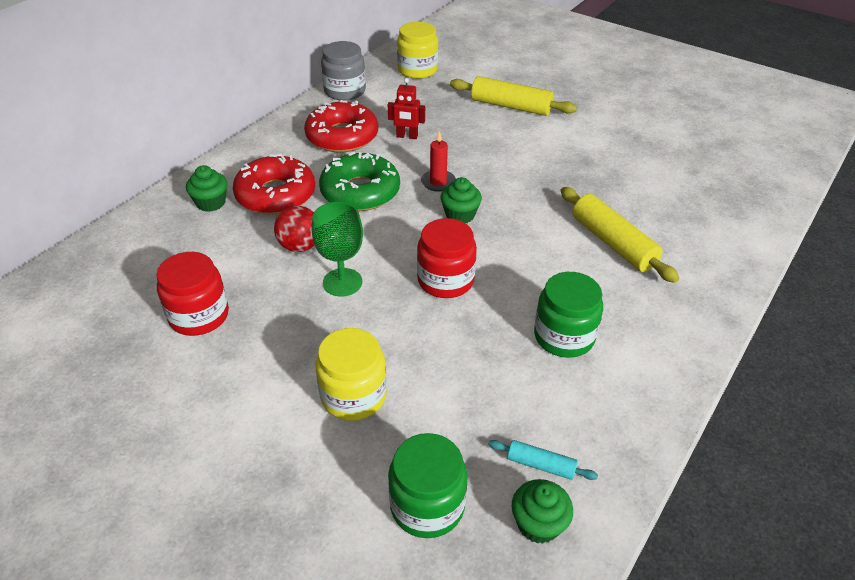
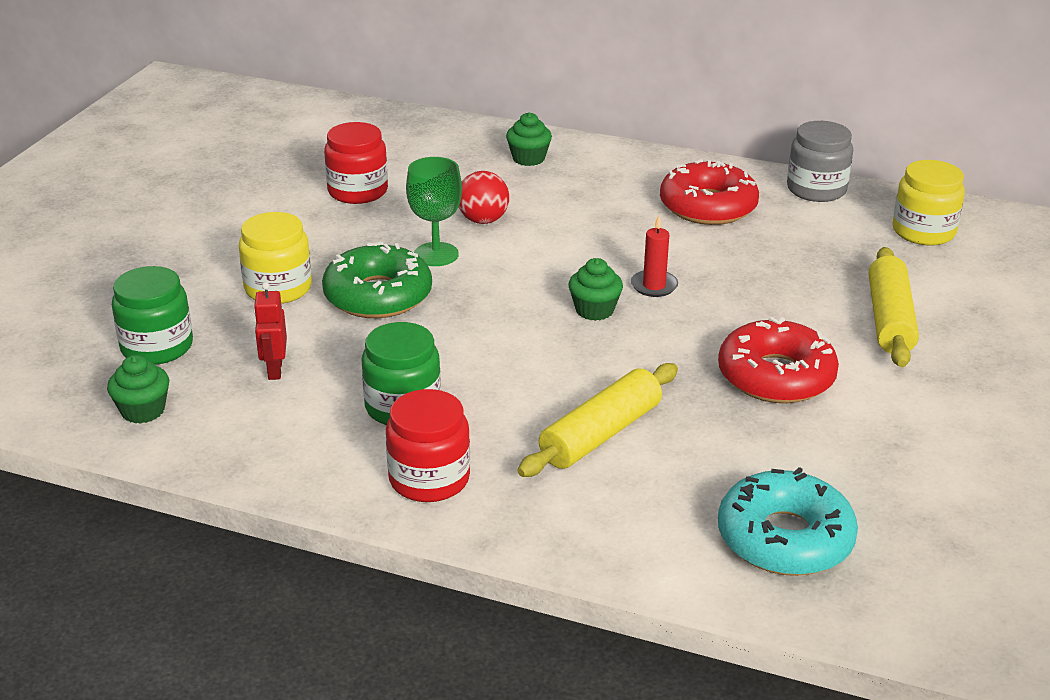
camera: 75 degrees right, 10 degrees down
(276, 195) = (563, 189): red donut -> red donut (776, 376)
(360, 192) = (601, 237): green donut -> green donut (378, 295)
(407, 136) = (742, 249): red robot -> red robot (274, 370)
(445, 280) = (467, 316): red jar -> red jar (429, 479)
(541, 465) = (213, 406): turquoise rolling pin -> none
(720, 195) = (784, 538): none -> turquoise donut

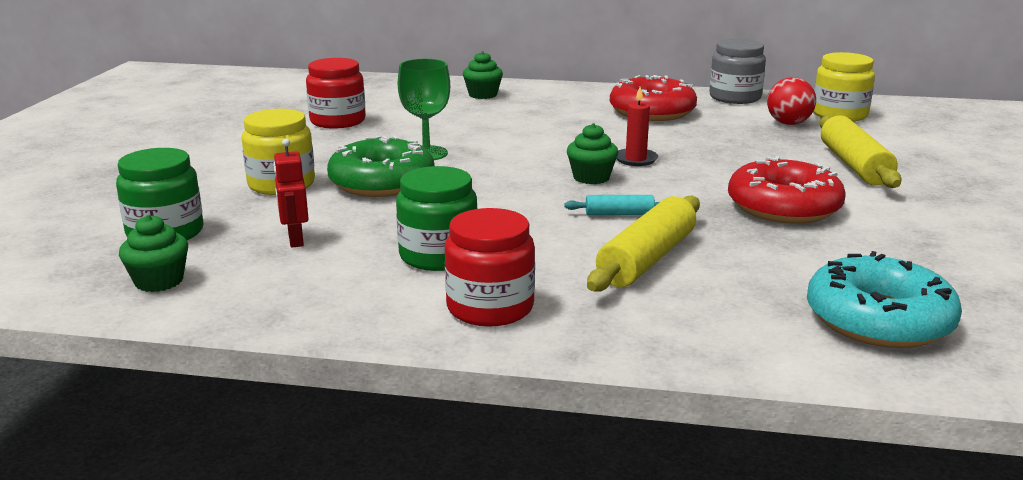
camera: 10 degrees left, 10 degrees down
(483, 220) = (460, 131): red ball -> red ball (788, 123)
(600, 368) = (619, 214): none -> turquoise rolling pin

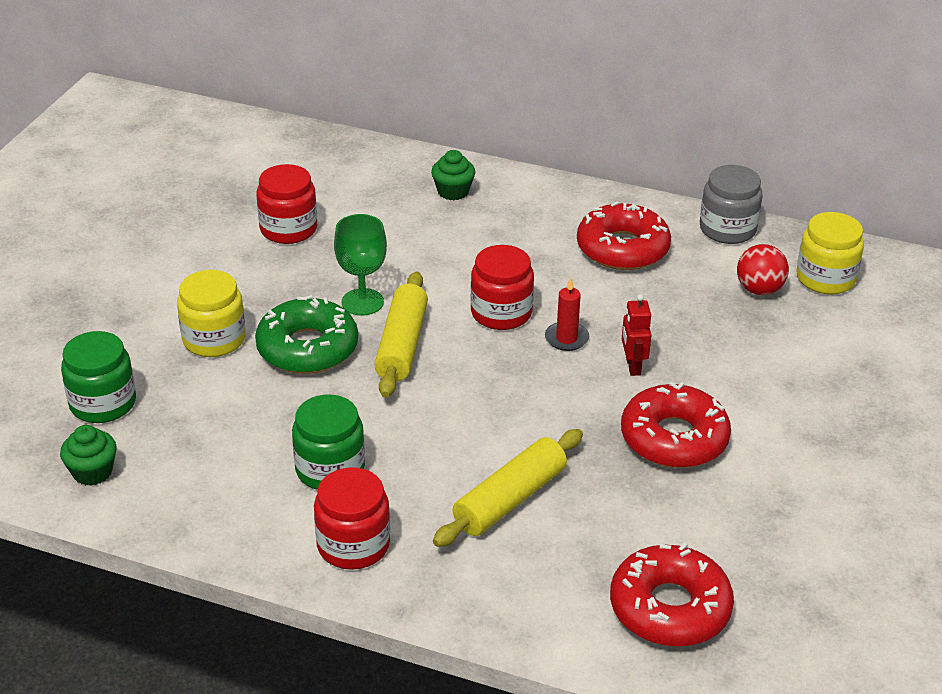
camera: 10 degrees right, 15 degrees up
(295, 240) = (212, 429): red robot -> red robot (632, 366)
(564, 150) = (501, 313): none -> red jar
(591, 177) = (509, 365): green cupcake -> none
(619, 214) = (512, 428): turquoise rolling pin -> none
(854, 165) = (784, 377): yellow rolling pin -> yellow rolling pin (401, 345)
(878, 320) = (669, 608): turquoise donut -> red donut

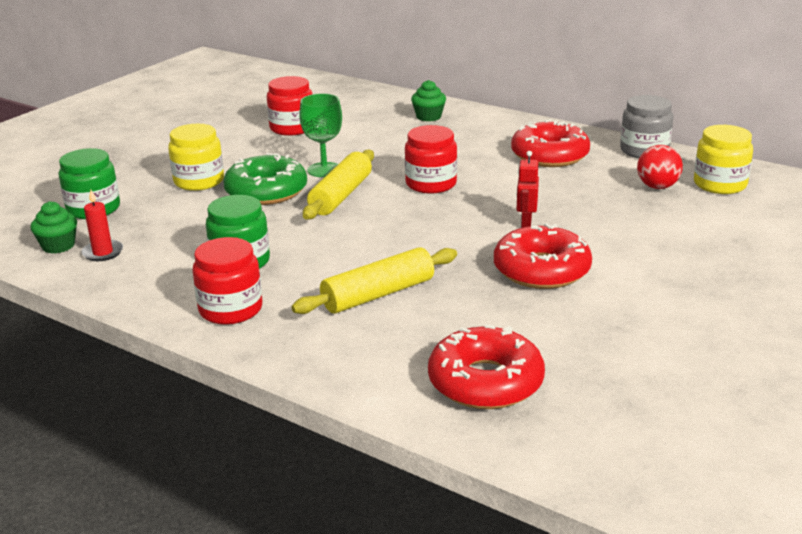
camera: 15 degrees right, 10 degrees down
(566, 338) = (477, 202): red candle -> red candle (103, 252)

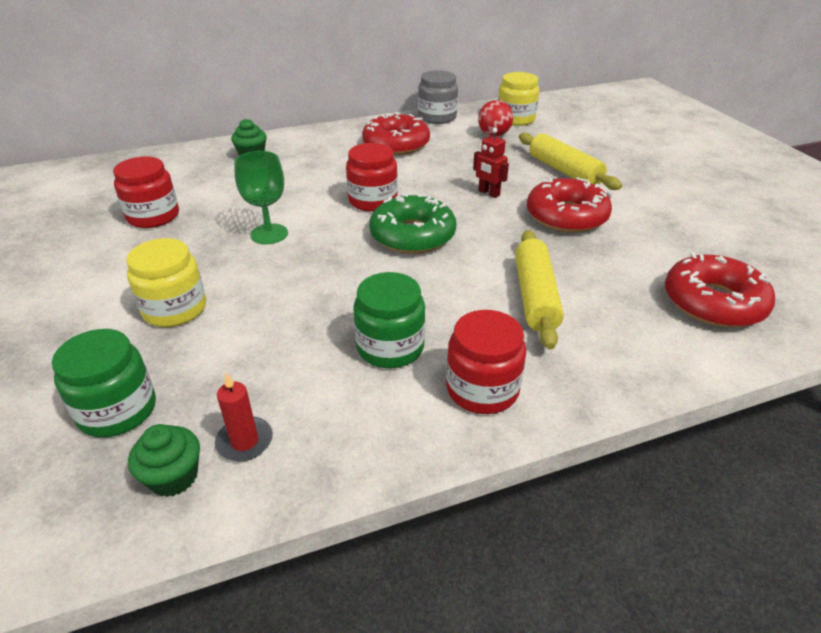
camera: 55 degrees left, 10 degrees up
(266, 191) = (264, 279): green donut -> green donut (412, 235)
(340, 195) = (332, 245): yellow rolling pin -> yellow rolling pin (564, 171)

